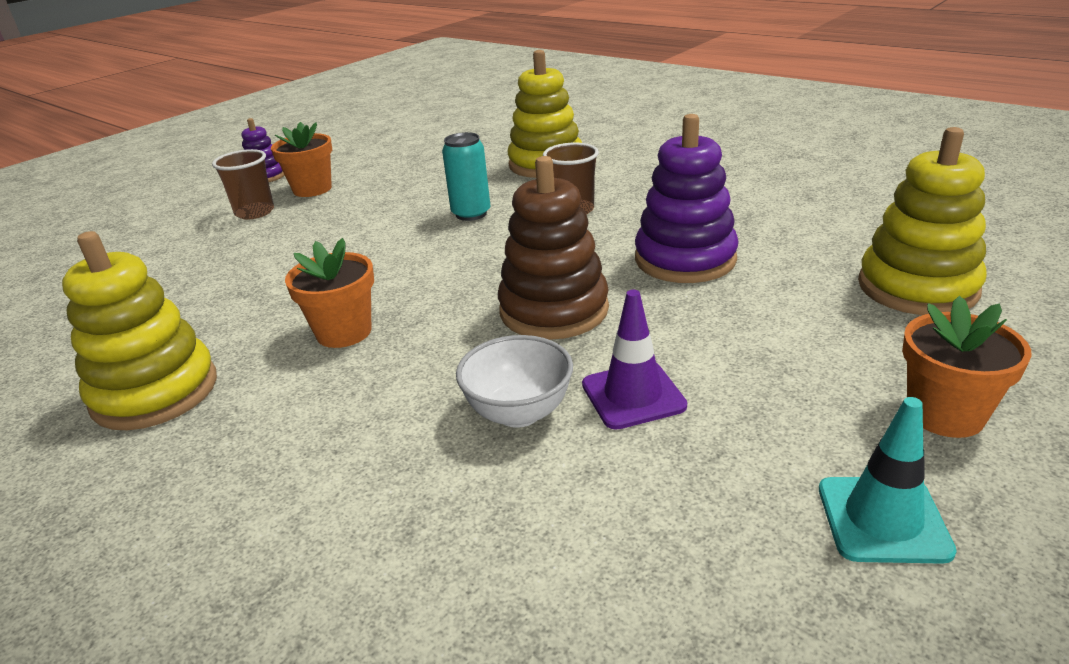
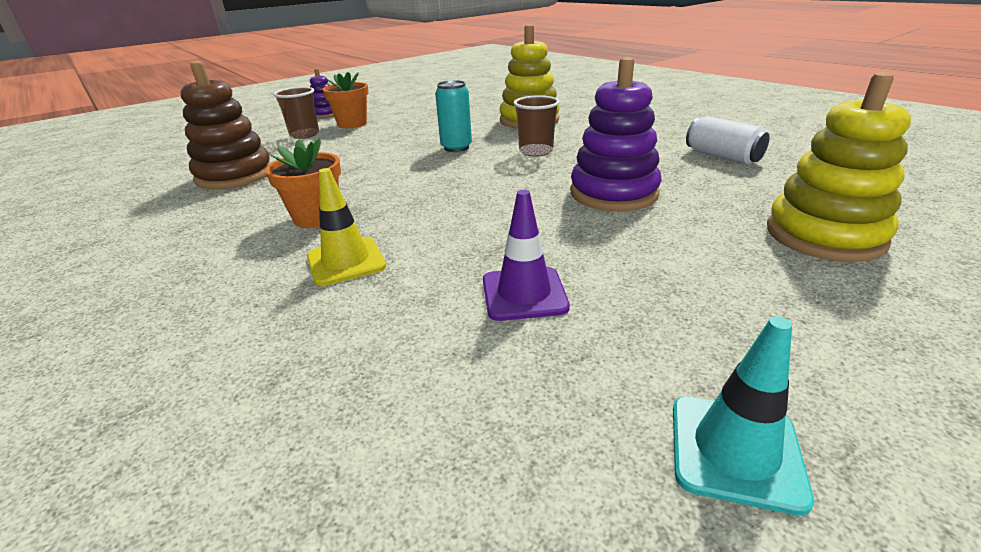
camera: 10 degrees right, 0 degrees up
(155, 392) = (157, 243): yellow stacking toy -> none
(413, 384) = (346, 261): none -> yellow traffic cone
(519, 412) = (419, 295): white bowl -> none
(554, 310) = (487, 219): brown stacking toy -> brown stacking toy (235, 175)
(791, 197) = (722, 156): none -> white can
(945, 414) = (830, 352): orange flower pot -> none

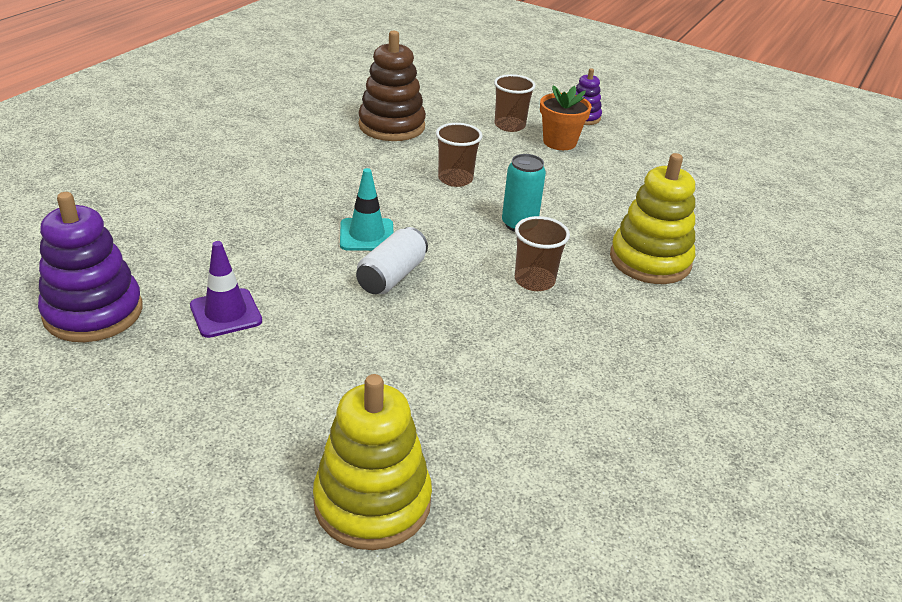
camera: 65 degrees right, 5 degrees up
(316, 217) = (323, 190): orange flower pot -> none
(346, 261) = (256, 224): yellow traffic cone -> none
(365, 160) = (455, 179): none -> brown cup
(613, 193) = (432, 347): purple stacking toy -> purple stacking toy (93, 312)
(722, 156) = (593, 438): white can -> white can (392, 276)
(735, 451) = (70, 414): turquoise traffic cone -> turquoise traffic cone (366, 235)

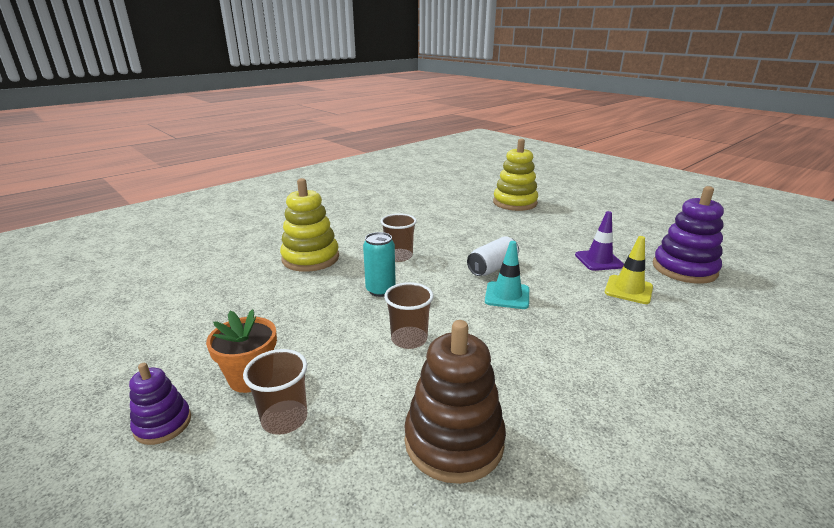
camera: 160 degrees left, 10 degrees down
(206, 262) = (628, 290): none -> yellow traffic cone

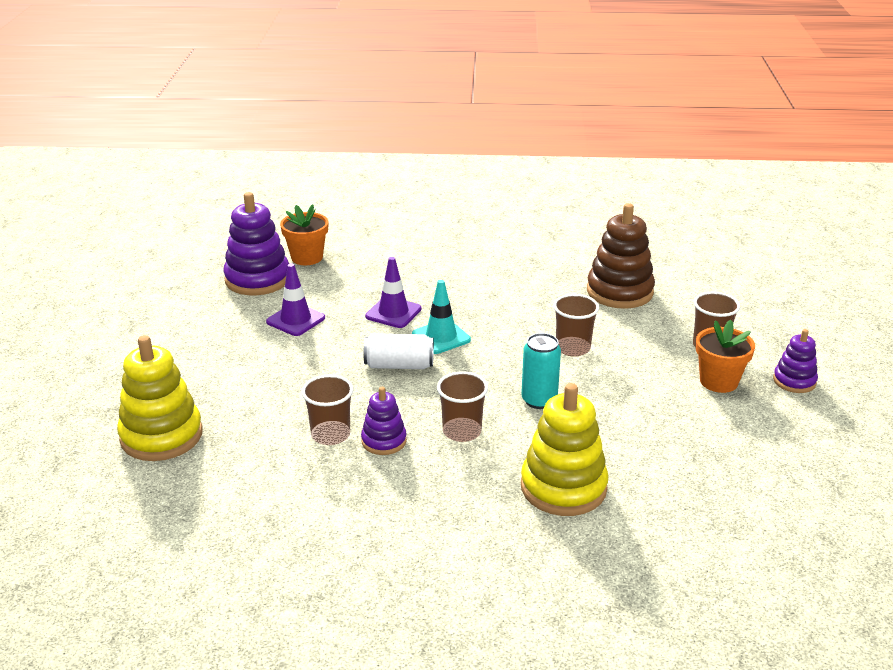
camera: 135 degrees left, 5 degrees up
(428, 237) = (384, 441): none -> purple stacking toy
(456, 229) = (330, 435): none -> brown cup
(568, 294) = (393, 313): none -> purple traffic cone
(628, 290) = (342, 292): yellow traffic cone -> none
(717, 300) = (307, 257): none -> orange flower pot

